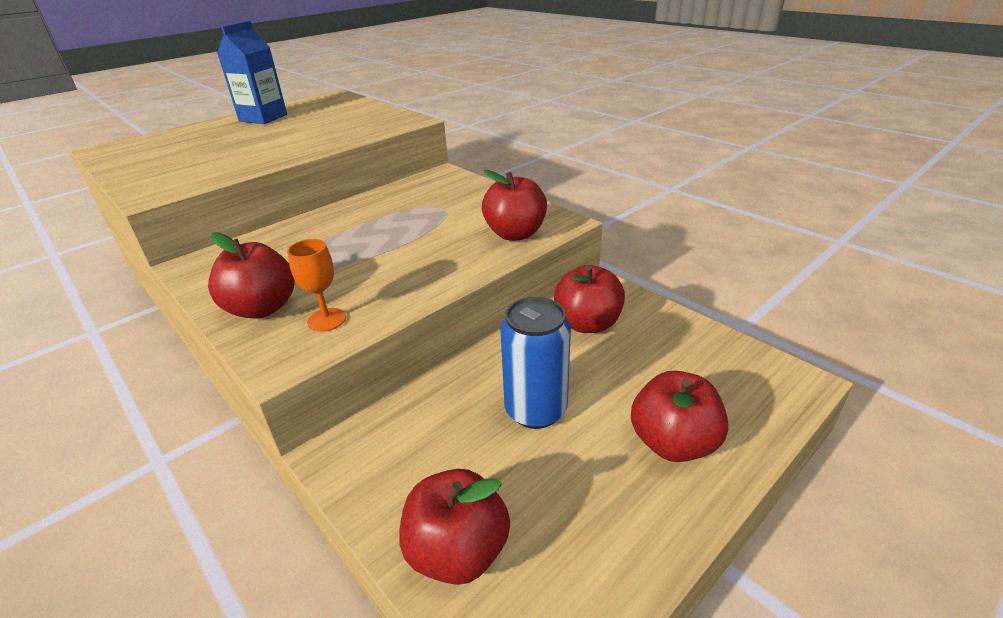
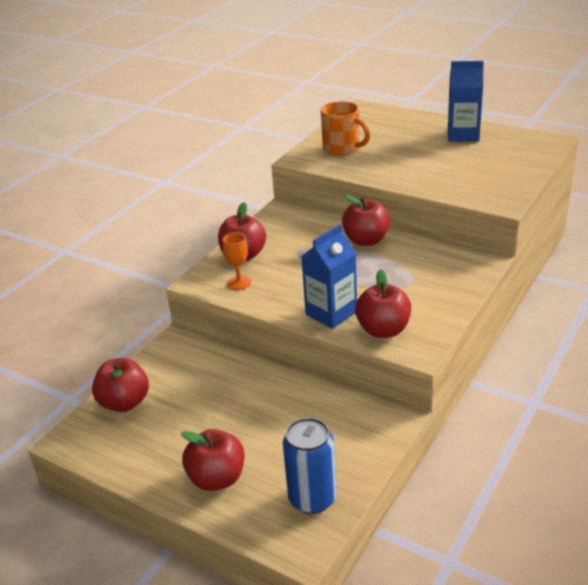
camera: 75 degrees right, 0 degrees up
(177, 169) = (342, 148): none -> orange mug
(460, 259) = (331, 313): none -> blue carton
(535, 410) = (231, 409): blue can -> blue can (312, 498)
(587, 324) = (336, 418): red apple -> red apple (366, 240)

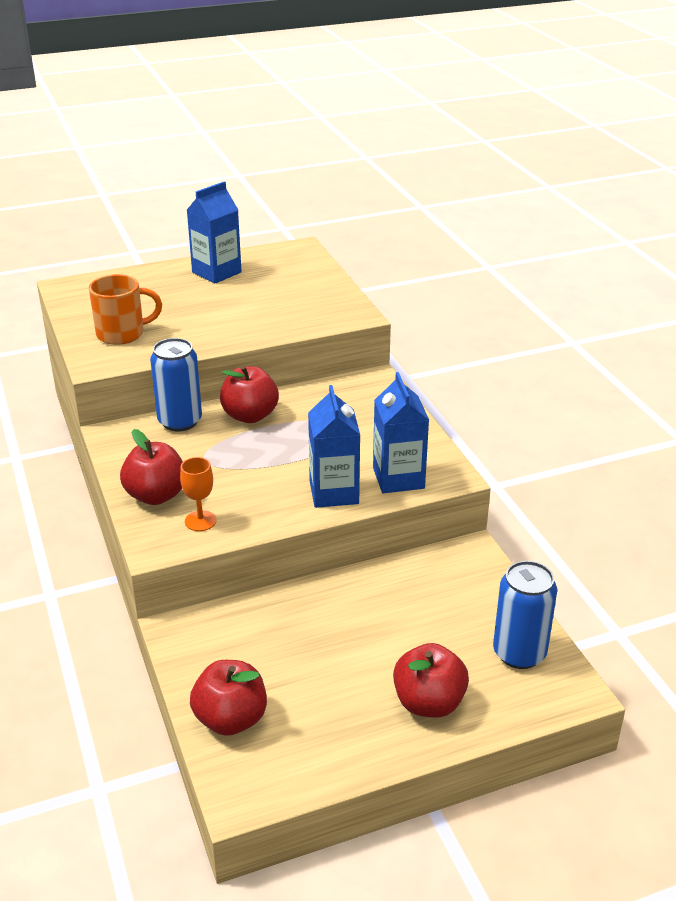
camera: 55 degrees left, 0 degrees up
(324, 222) = (180, 421): none -> blue can
(383, 330) = (398, 478): red apple -> blue carton

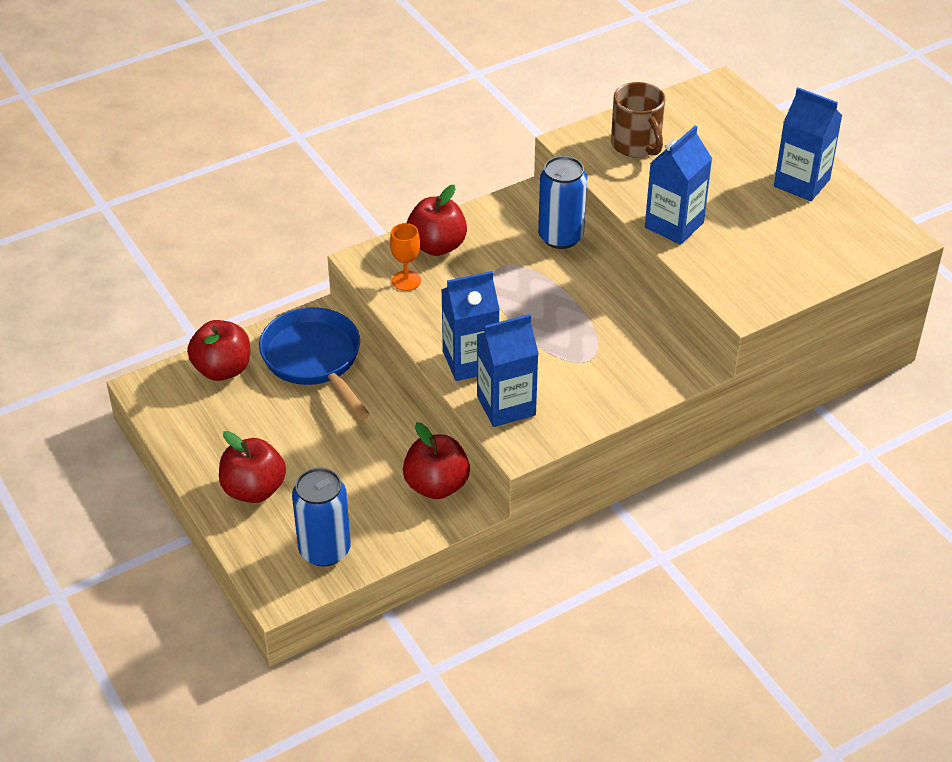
camera: 80 degrees right, 10 degrees up
(122, 334) = (636, 145): orange mug -> brown mug
(242, 331) = (674, 225): none -> blue carton
(242, 638) = (315, 360): none -> blue pan
(250, 416) = (586, 283): red apple -> red apple (436, 485)

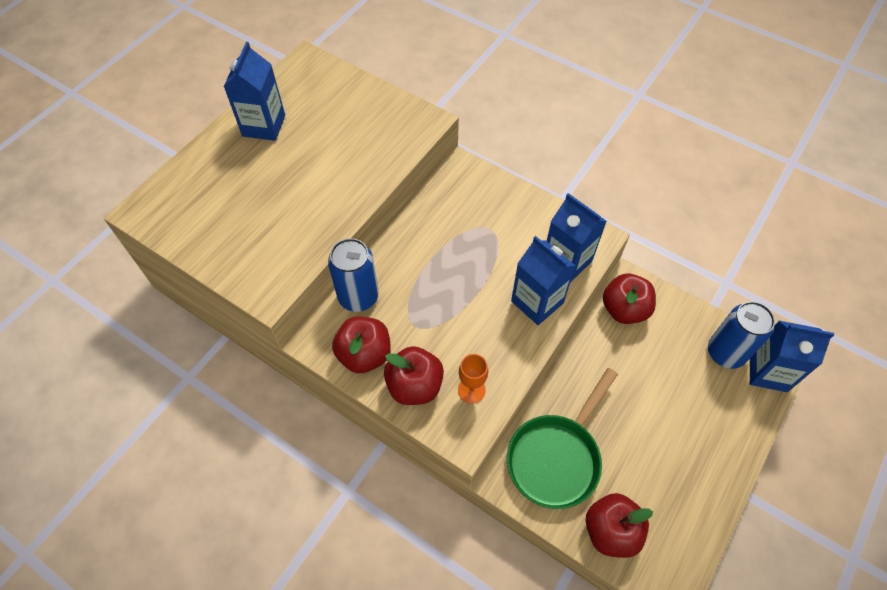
camera: 115 degrees left, 15 degrees up
(254, 490) = (710, 430): red apple -> red apple (364, 354)
(315, 360) = (556, 457): blue pan -> green pan
(636, 145) = (255, 244): brown mug -> none
(674, 225) = (353, 186): blue carton -> blue carton (768, 372)

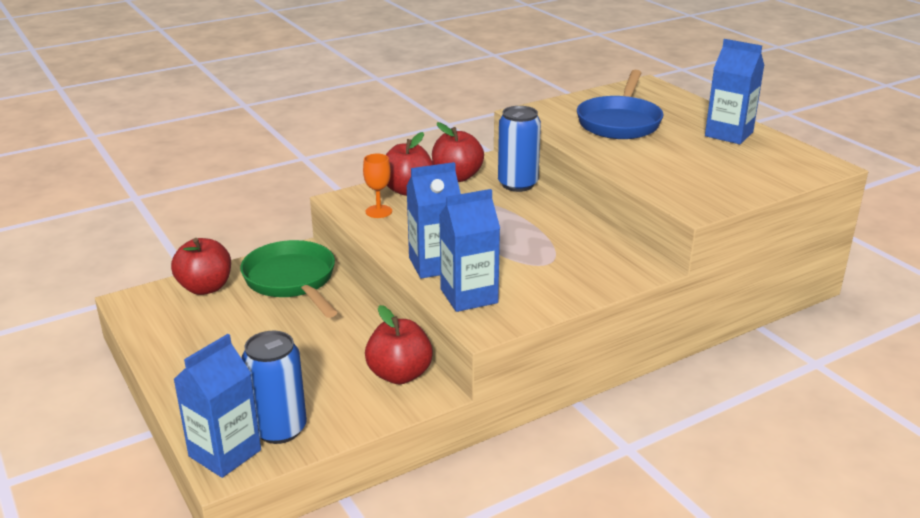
camera: 115 degrees right, 30 degrees down
(265, 208) = (620, 122): none -> blue pan

